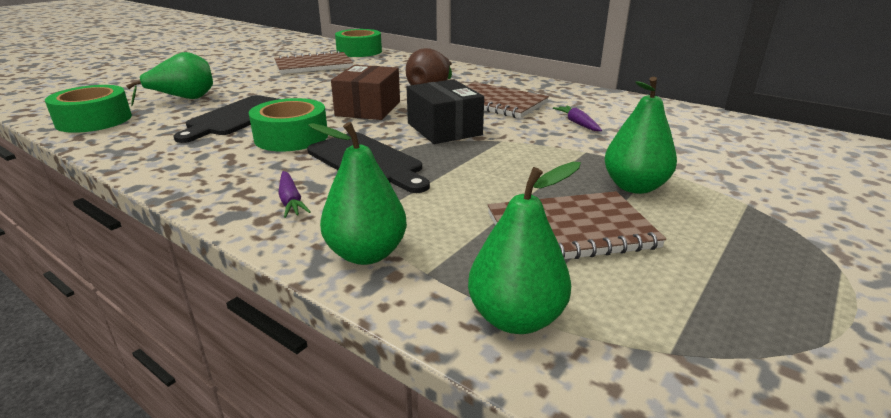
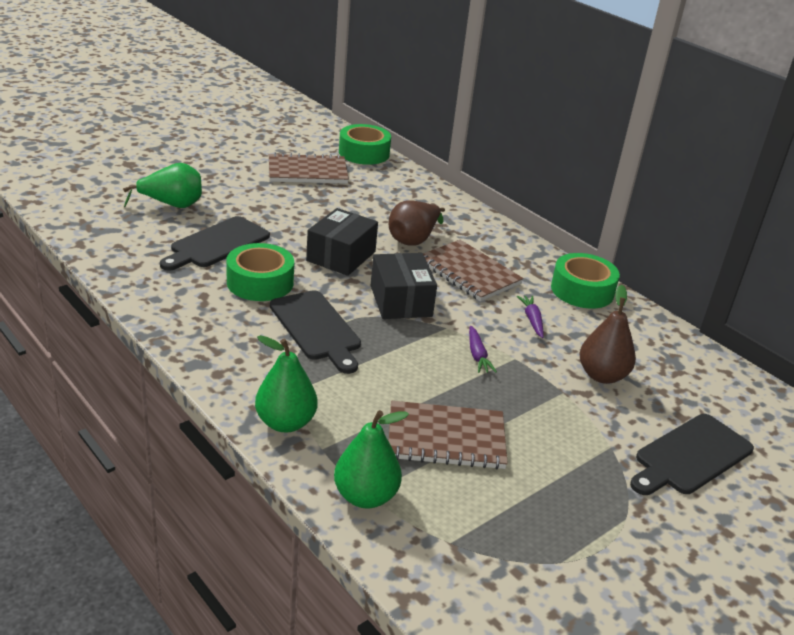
camera: 10 degrees right, 5 degrees up
(94, 120) = (92, 222): green tape -> green tape (582, 290)
(290, 201) = (243, 359): purple carrot -> purple carrot (477, 355)
(368, 108) = (341, 256): brown box -> black box
(634, 187) = (529, 407): green pear -> none
(678, 150) = (602, 375): none -> brown pear
(830, 196) = (690, 456): none -> black cutting board

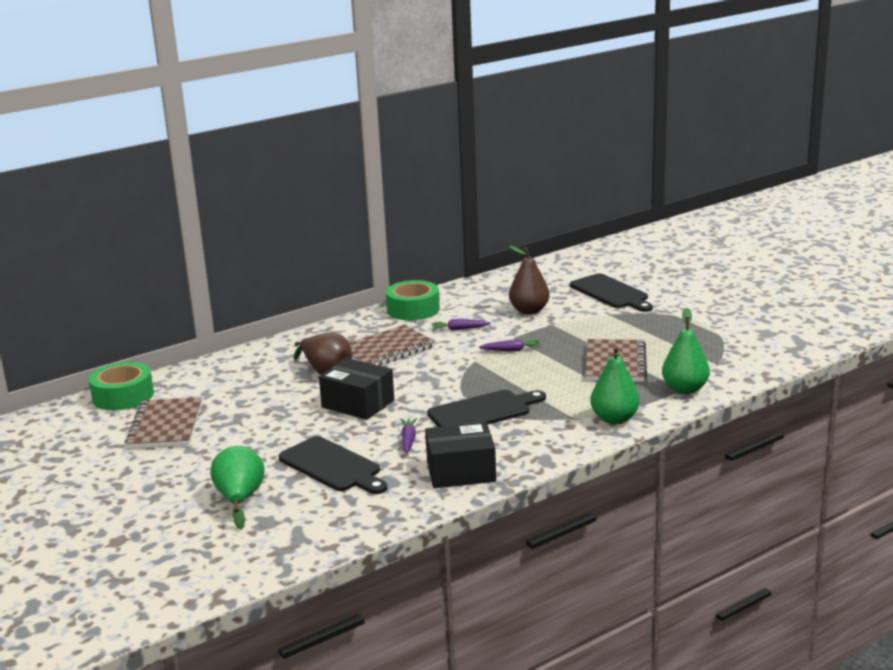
camera: 80 degrees left, 10 degrees down
(260, 282) = (408, 440): green tape -> purple carrot
(401, 301) = (435, 377): black box -> black box (461, 471)

